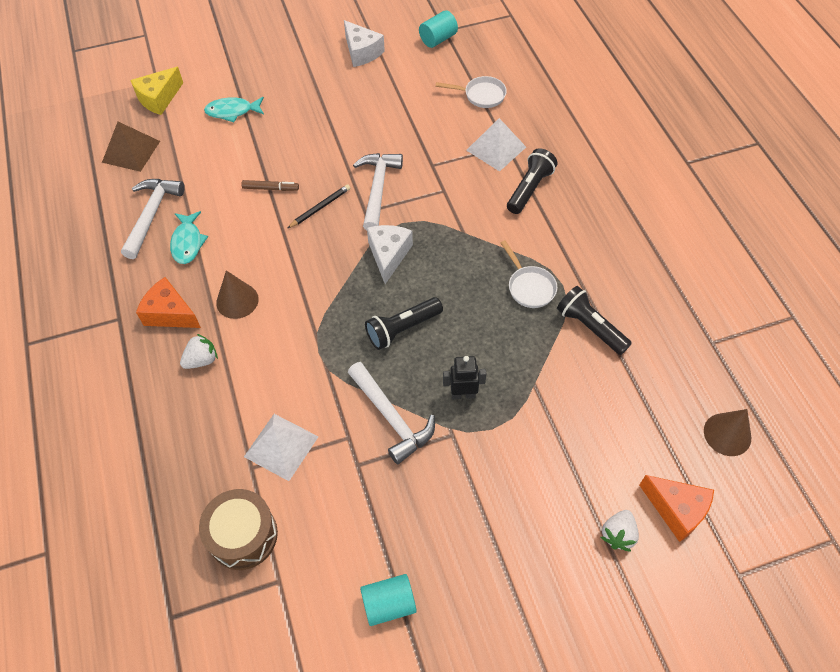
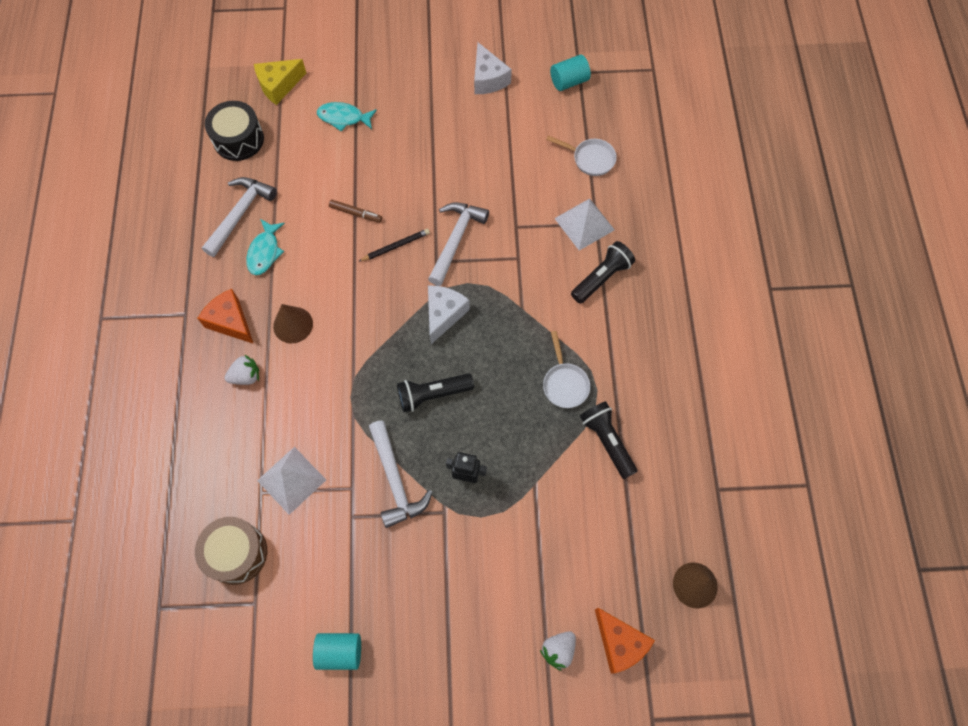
camera: 15 degrees right, 10 degrees up
(131, 151) = (238, 139): brown pyramid -> black drum

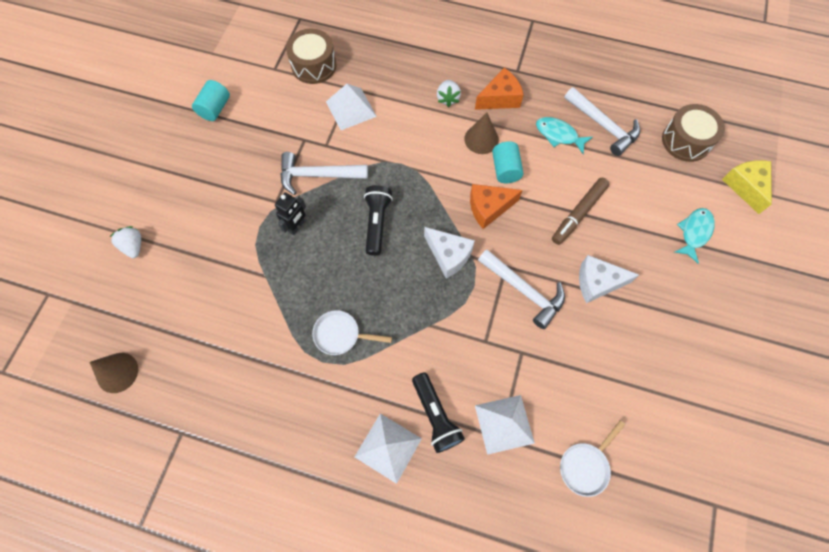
camera: 110 degrees right, 0 degrees up
(238, 139) = (686, 141): black drum -> brown drum
(356, 213) = (578, 214): brown marker -> brown marker, size x1.61
(396, 246) = (533, 237): black pencil -> none
(488, 79) = (722, 391): white cheese -> white cheese (597, 283)
(569, 81) = (703, 486): turquoise cylinder -> turquoise cylinder (505, 169)
(607, 441) = (272, 350): black flashlight -> none
(619, 643) = (112, 292): orange cheese -> orange cheese (489, 208)
(645, 306) = (388, 447): none -> white pyramid

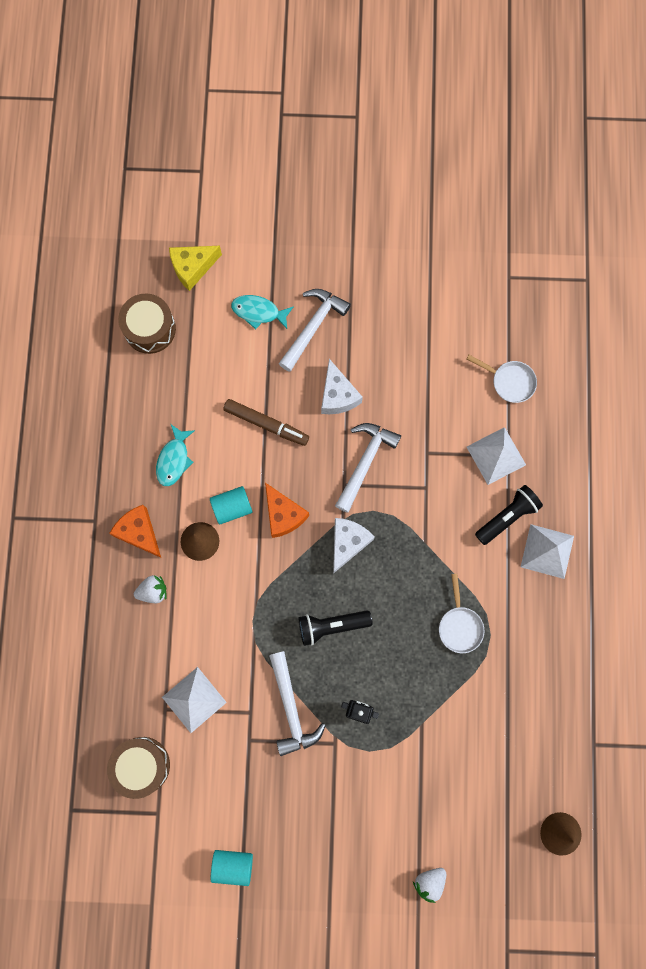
camera: 105 degrees left, 10 degrees up
(603, 126) = (150, 415): white hammer -> white hammer (313, 326)

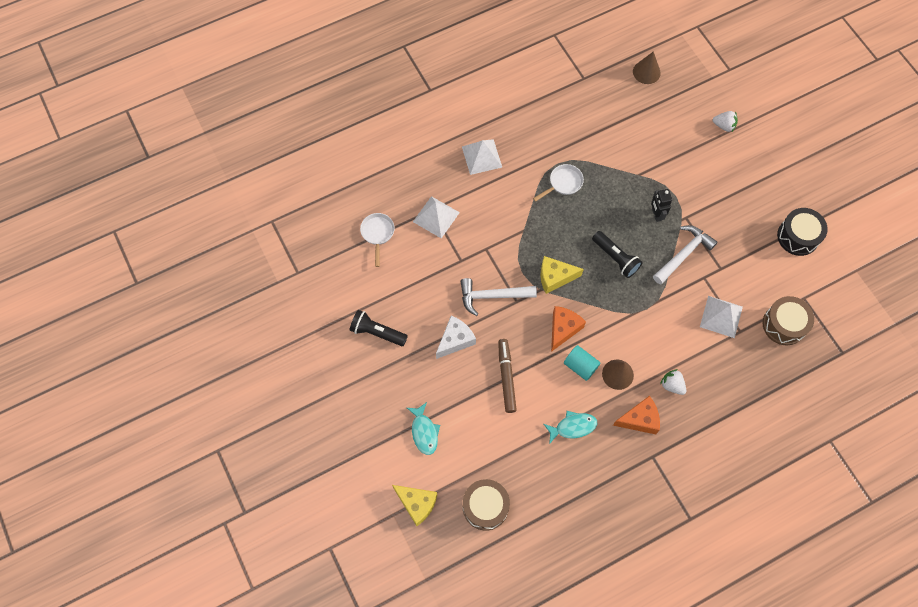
camera: 120 degrees left, 10 degrees down
(139, 532) = (639, 419): orange cheese -> orange cheese turned 120 degrees counterclockwise
(233, 865) = (798, 236): turquoise cylinder -> black drum
(313, 326) = (413, 386): white hammer -> none
(348, 543) = (555, 277): white cheese -> yellow cheese
(507, 516) = (473, 190): black flashlight -> black flashlight (377, 332)

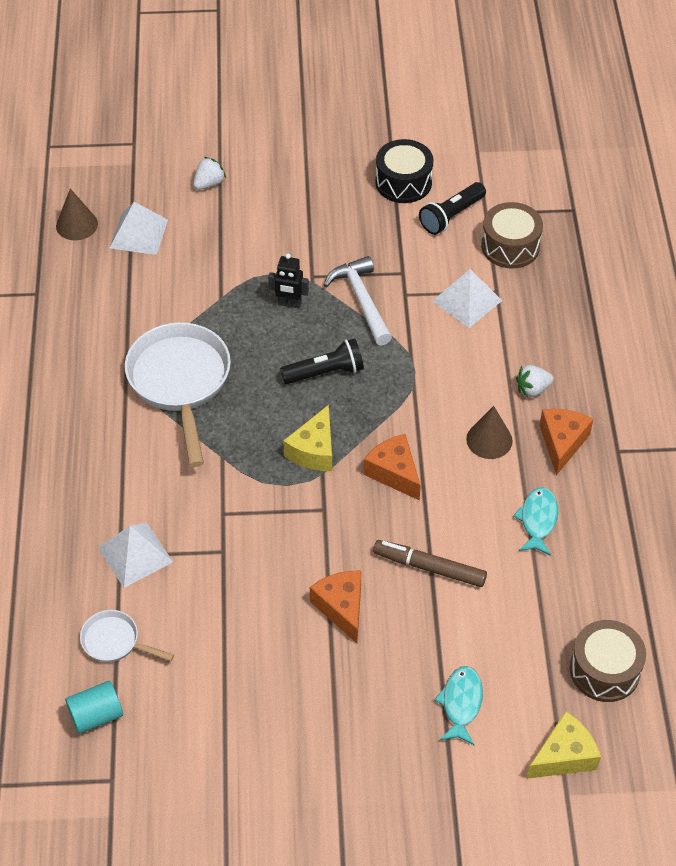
camera: 65 degrees left, 15 degrees down
(377, 332) = (274, 705): black flashlight -> black flashlight (451, 216)
(424, 432) = (461, 703): turquoise fish -> turquoise fish turned 90 degrees counterclockwise
(455, 340) = (341, 608): white cheese -> orange cheese
(481, 156) = (76, 459): white pyramid -> white pyramid (138, 234)
(492, 296) = (300, 535): white hammer -> none
(563, 183) = (180, 382): white pan -> white pan, size x2.04
(580, 366) = (457, 476): turquoise cylinder -> turquoise cylinder (96, 715)

